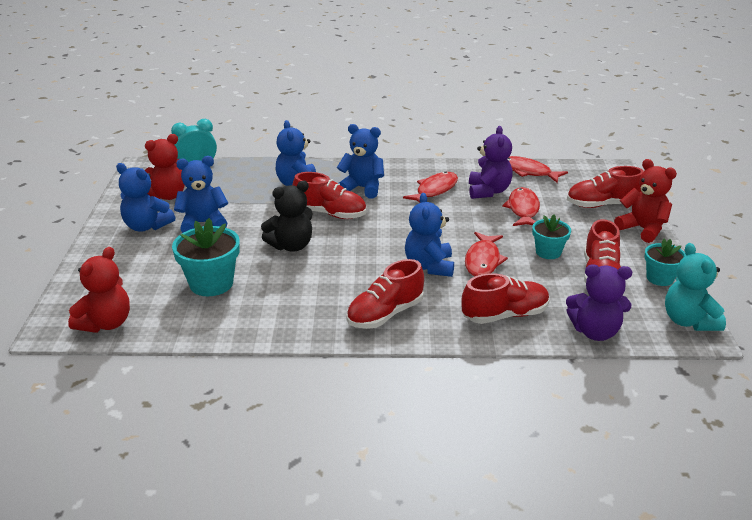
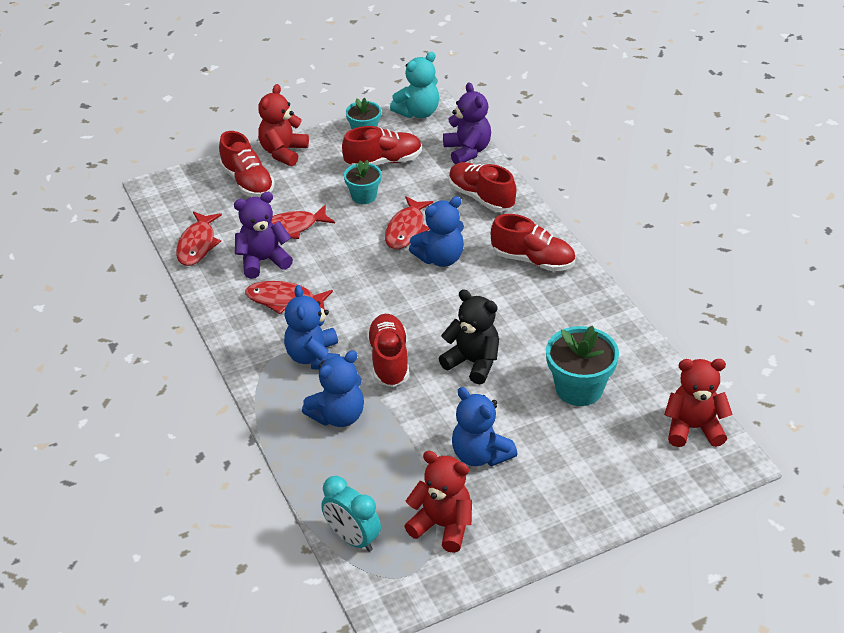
camera: 115 degrees left, 10 degrees up
(146, 226) = (521, 502): blue teddy bear -> none
(483, 261) = (406, 229): red fish -> red fish turned 120 degrees clockwise

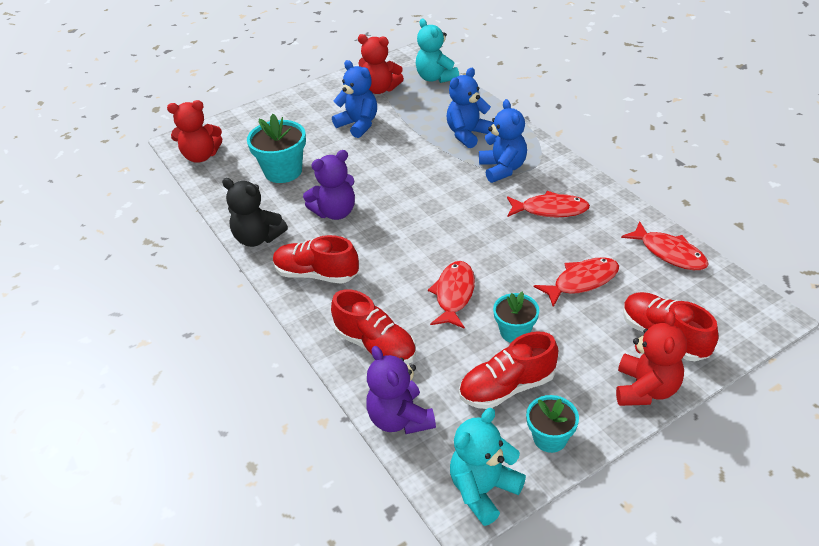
camera: 175 degrees right, 0 degrees up
(197, 245) = (669, 253): red fish -> red fish turned 135 degrees clockwise
(263, 261) = (590, 243): purple teddy bear -> purple teddy bear (335, 212)
(352, 538) = (436, 78): turquoise clock -> turquoise teddy bear
(389, 360) = (439, 173): red shoe -> none
(440, 258) = (411, 266): blue teddy bear -> none
(473, 362) = (369, 180): black teddy bear -> black teddy bear (258, 238)

